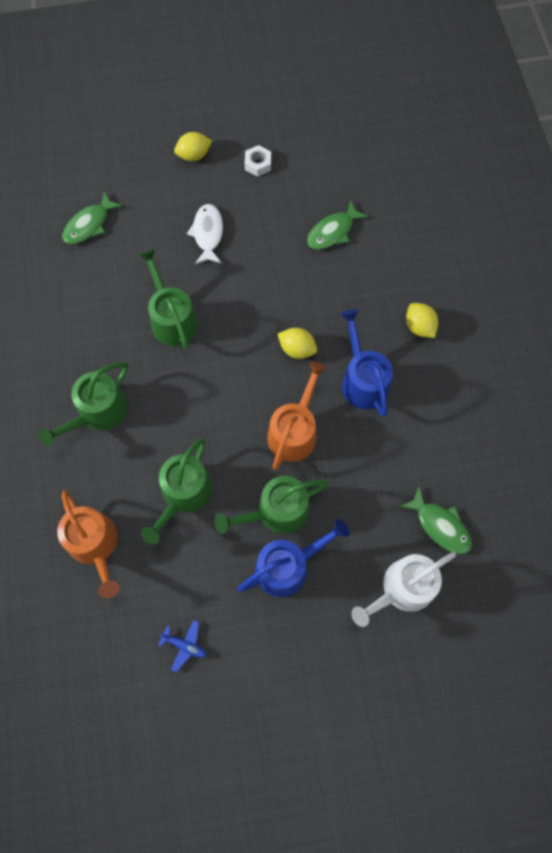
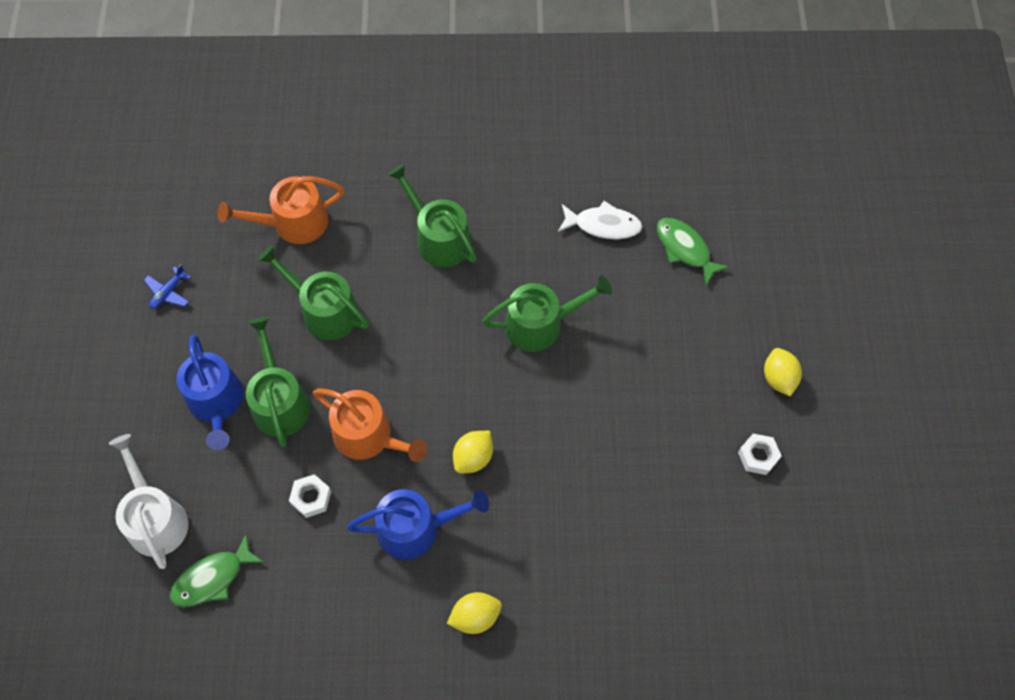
camera: 100 degrees right, 5 degrees down
(208, 234) = (655, 379): white fish -> white fish (603, 225)
(332, 232) = (637, 534): green fish -> none
(356, 464) = (311, 498): none -> white nut

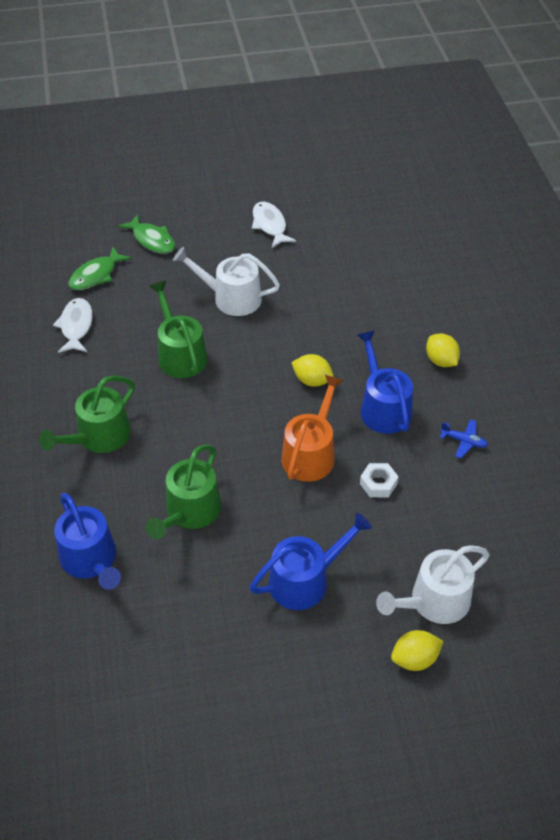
camera: 100 degrees left, 15 degrees down
(168, 292) = (189, 658): blue plane -> blue plane (464, 441)
(212, 578) = (473, 541): green fish -> green fish (152, 240)
(279, 401) = (292, 528): green watering can -> none
(293, 223) = (91, 560): orange watering can -> blue watering can
(625, 390) = (231, 298): none -> white watering can
(758, 456) = (270, 225): white nut -> white fish
(778, 378) = (205, 218): yellow lemon -> yellow lemon (415, 659)

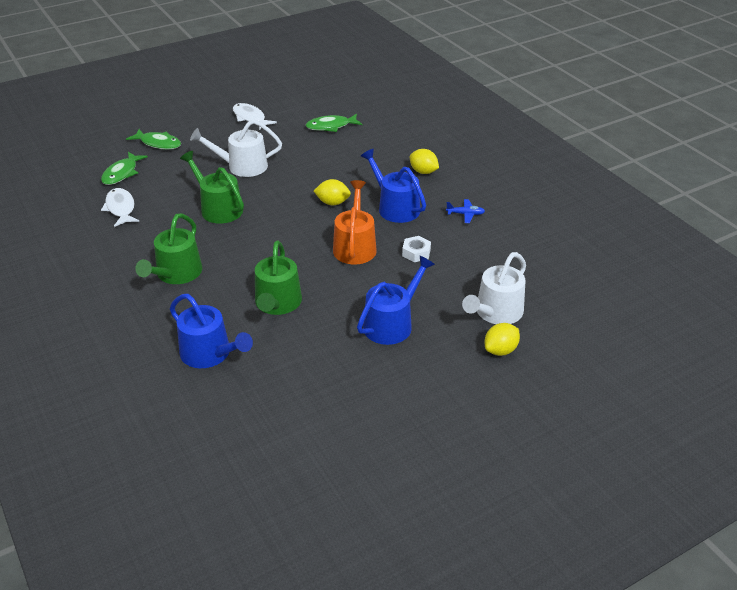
camera: 20 degrees left, 10 degrees down
(359, 261) = (331, 126): none -> green fish

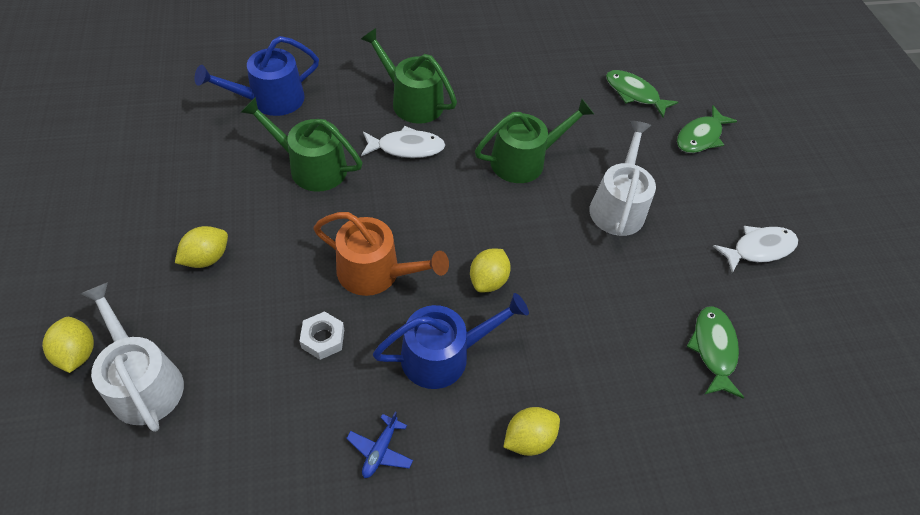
camera: 105 degrees right, 15 degrees up
(120, 208) = (558, 82): white fish -> white fish (406, 148)
(392, 323) = (207, 258): blue watering can -> yellow lemon

